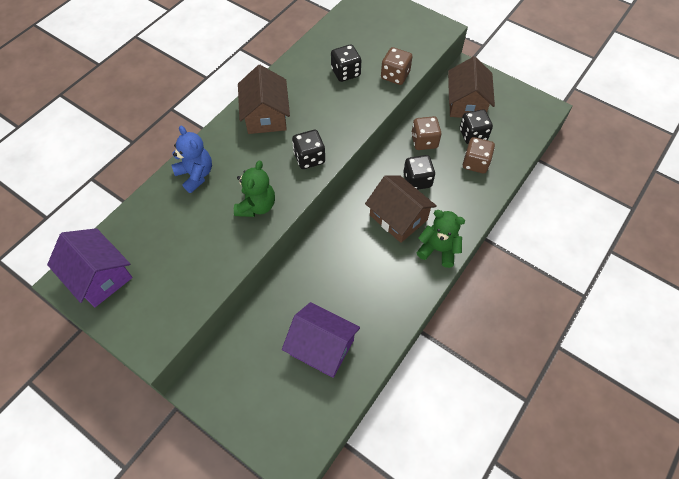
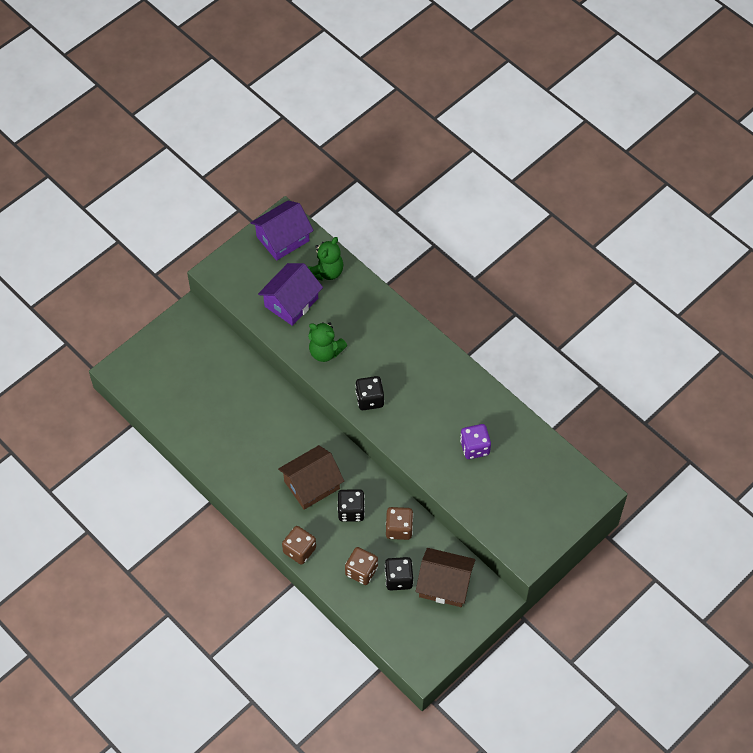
camera: 100 degrees right, 0 degrees up
(196, 175) = (369, 308): blue teddy bear -> none
(266, 116) = (428, 369): brown house -> none
(322, 347) = (201, 402): purple house -> purple house (291, 302)
(345, 72) = (474, 447): black dice -> purple dice
(395, 75) = (462, 493): brown dice -> brown dice (299, 550)
(438, 249) = (270, 511): green teddy bear -> green teddy bear (326, 272)

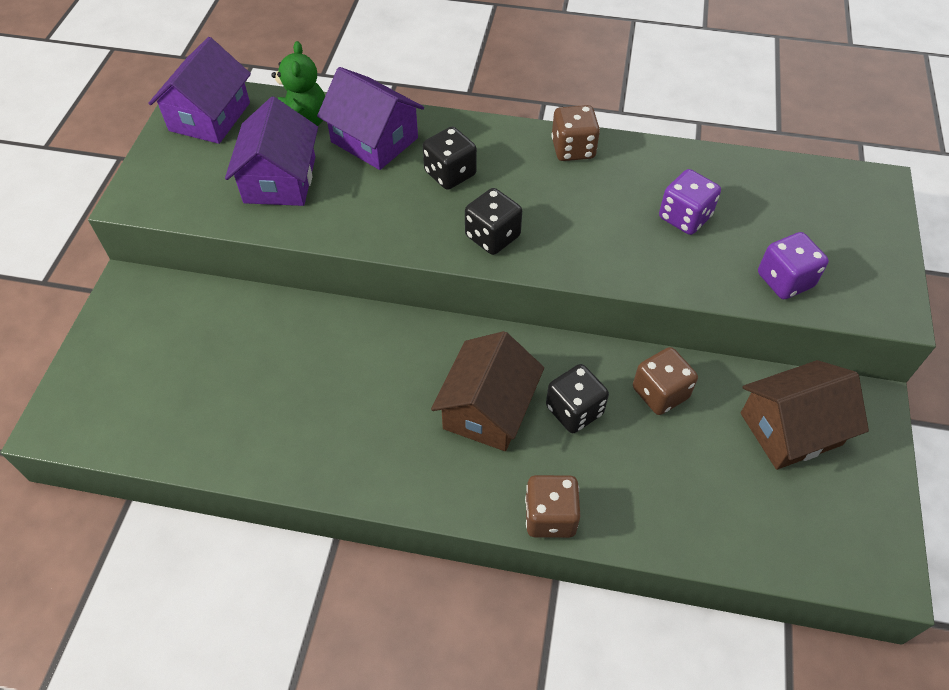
camera: 35 degrees left, 5 degrees down
(325, 352) = (379, 212): green teddy bear -> none
(356, 305) = (374, 140): none -> purple house
(361, 571) = (665, 487): brown dice -> brown dice (573, 149)
(398, 579) = (725, 462): black dice -> black dice (450, 173)
(490, 511) = (784, 280): none -> purple dice

